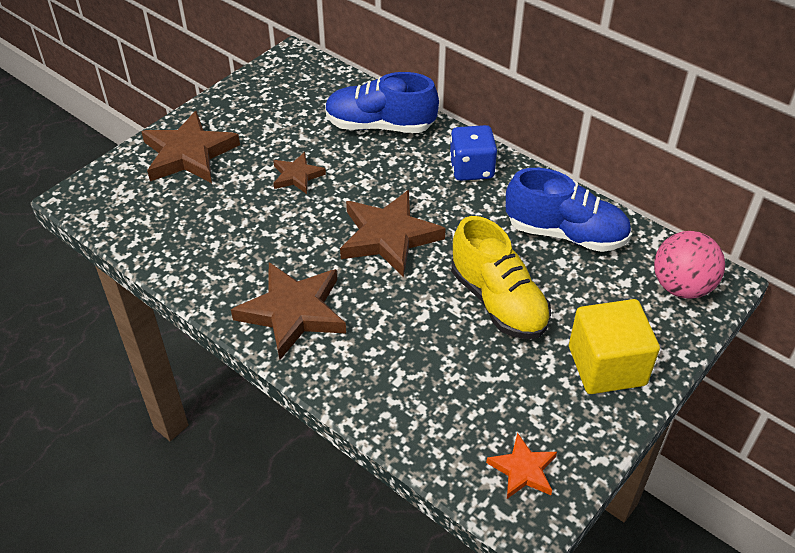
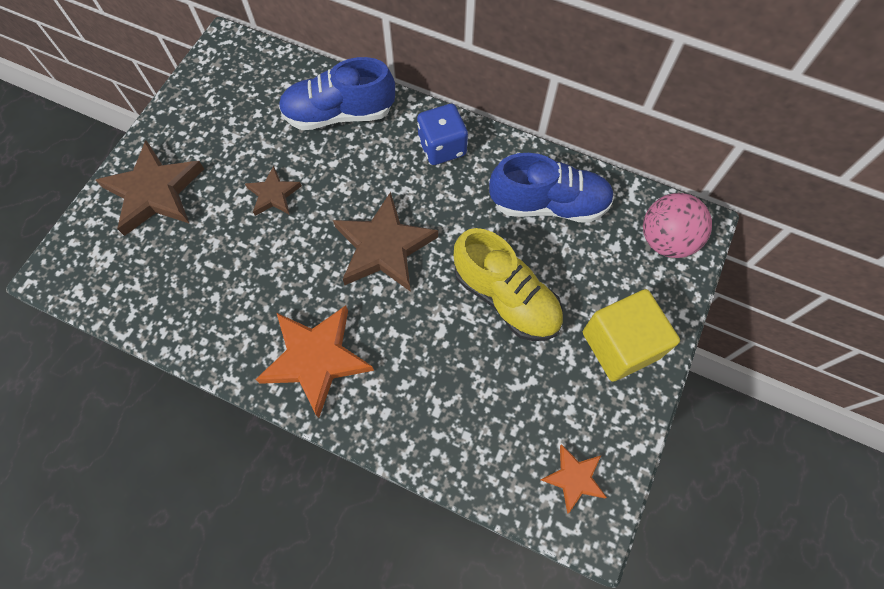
camera: 15 degrees left, 20 degrees up
(293, 312) = (316, 359): brown star -> orange star

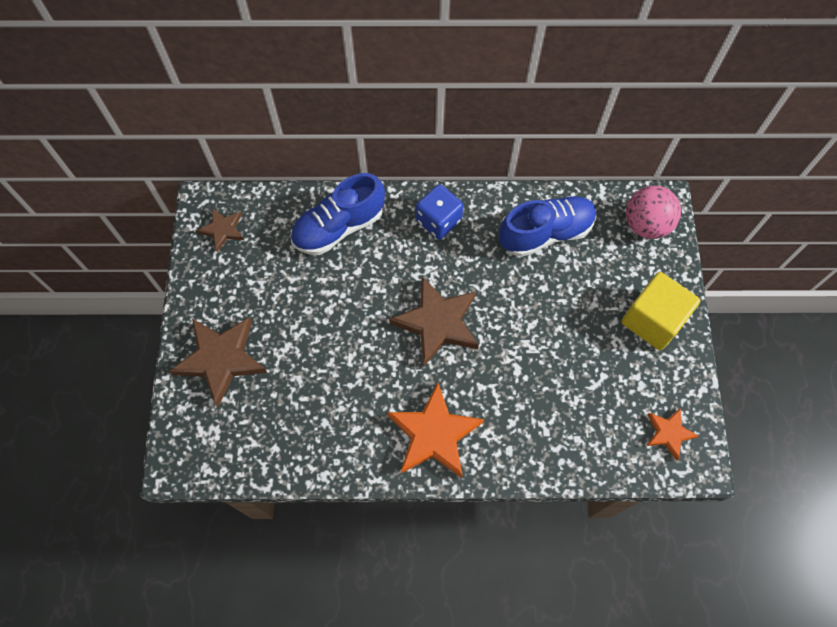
camera: 25 degrees left, 0 degrees up
(273, 194) = (323, 318): brown star -> brown star (223, 230)
(506, 298) = (552, 321): yellow shoe -> none

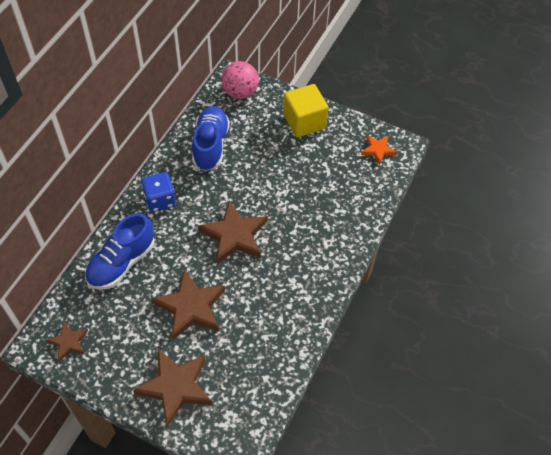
camera: 65 degrees left, 10 degrees down
(321, 325) = (191, 307): none -> brown star
(339, 227) = (122, 263): blue shoe -> blue shoe turned 45 degrees clockwise
(434, 434) = (310, 273): orange star -> none

